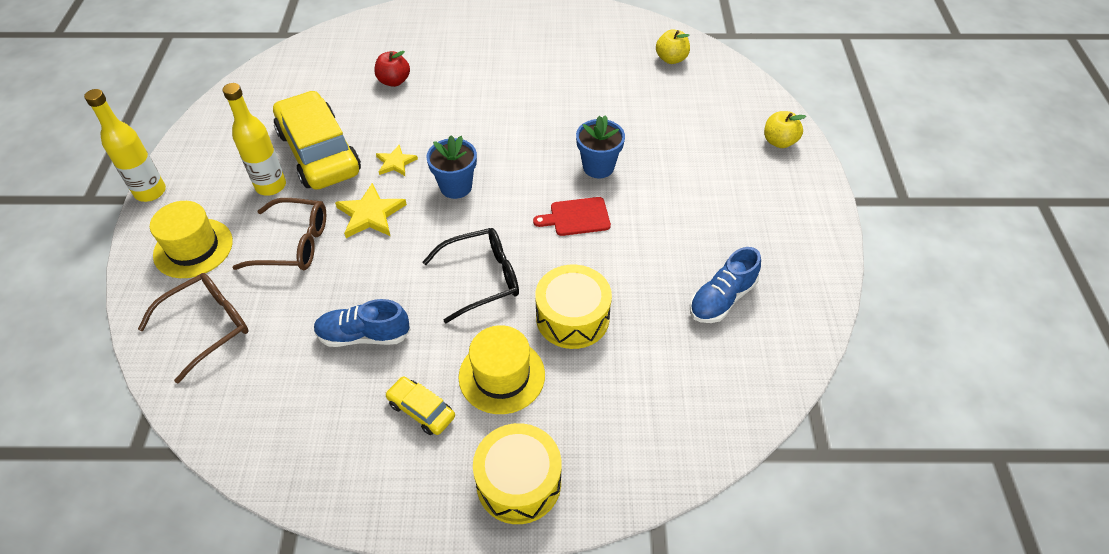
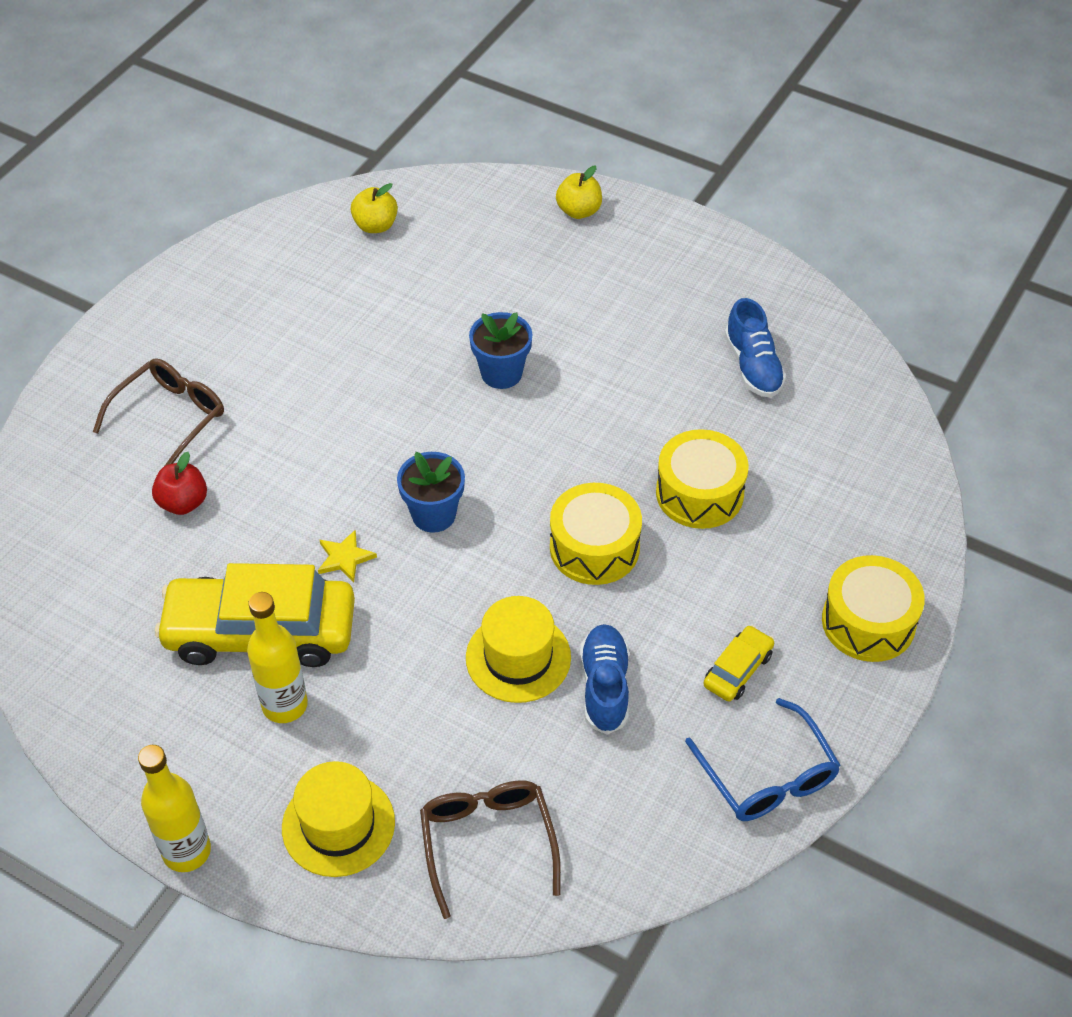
camera: 60 degrees left, 0 degrees up
(294, 244) = (411, 711): brown glasses -> brown glasses (170, 418)
(331, 471) = (767, 776): none -> blue glasses
(364, 335) = (605, 687): blue shoe -> blue shoe turned 150 degrees clockwise
(370, 214) = (417, 615): yellow star -> none
(421, 410) = (738, 670): yellow car -> yellow car turned 150 degrees clockwise
(482, 278) = (594, 547): black glasses -> yellow drum
(502, 376) = (736, 584): yellow hat -> yellow hat (518, 657)
(576, 217) = (563, 427): red cutting board -> none

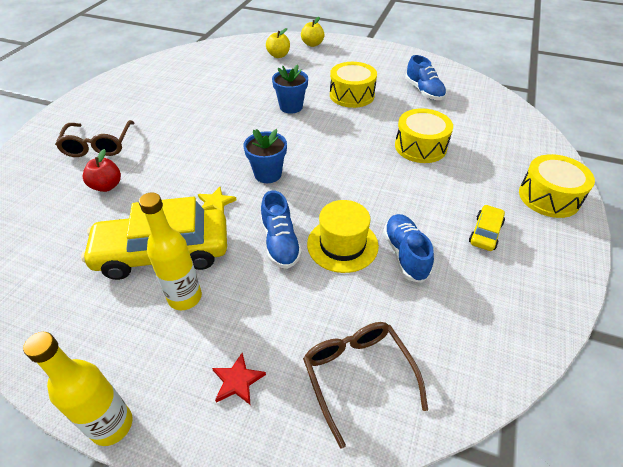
camera: 10 degrees left, 5 degrees down
(170, 418) = (98, 145): brown glasses -> brown glasses turned 150 degrees clockwise
(338, 825) = (237, 381): yellow hat -> red star
(375, 225) = (210, 57): yellow apple -> yellow apple (278, 55)
(429, 641) = (280, 243): none -> blue shoe
(594, 547) = (370, 179): yellow drum -> yellow drum (352, 95)
(767, 776) = (537, 295): blue glasses -> none

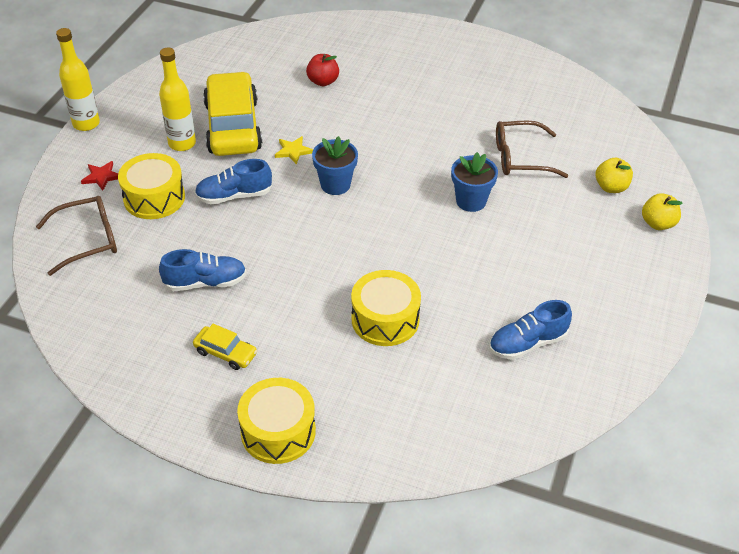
camera: 90 degrees right, 0 degrees up
(98, 145) = (387, 65): brown glasses -> brown glasses (520, 158)
(342, 244) = (225, 238): yellow hat -> none
(352, 95) = (507, 261): yellow drum -> yellow drum (154, 198)

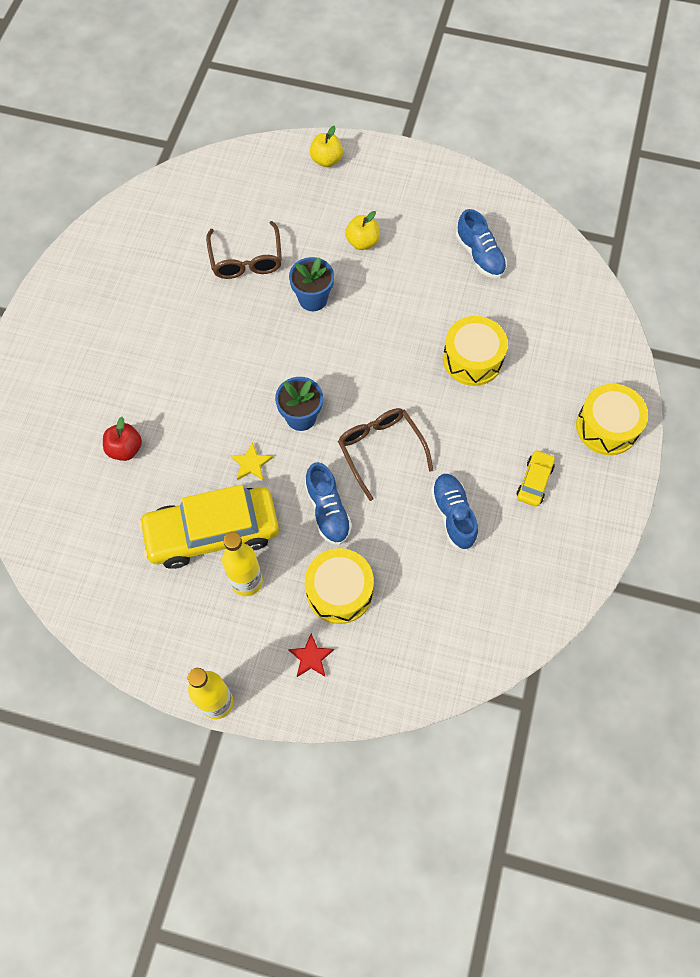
camera: 95 degrees left, 20 degrees up
(88, 240) = (412, 644): brown glasses -> brown glasses (380, 450)
(611, 187) = (282, 190): yellow apple -> yellow apple (362, 242)

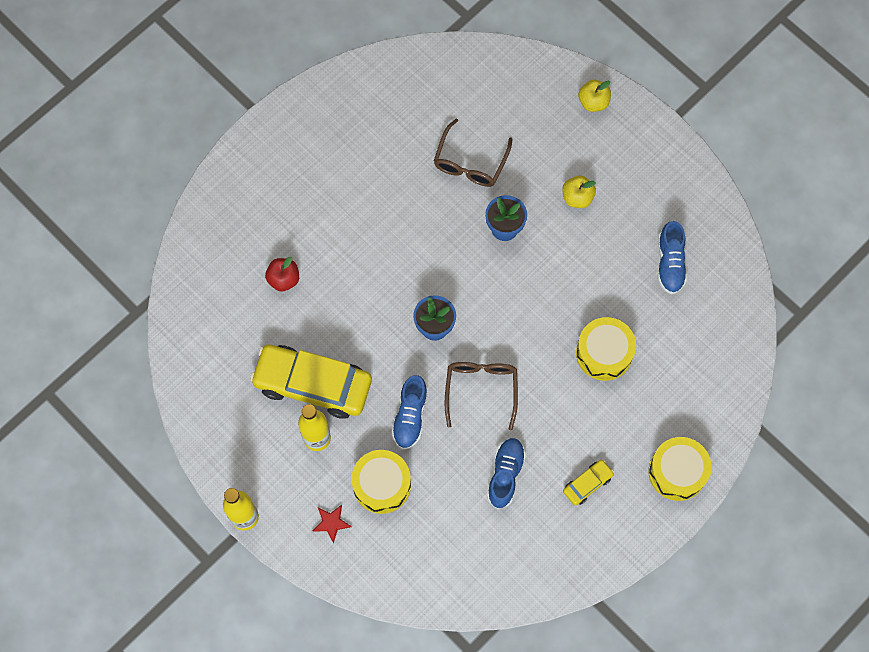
camera: 30 degrees right, 5 degrees up
(251, 463) = (373, 345): yellow star -> none

